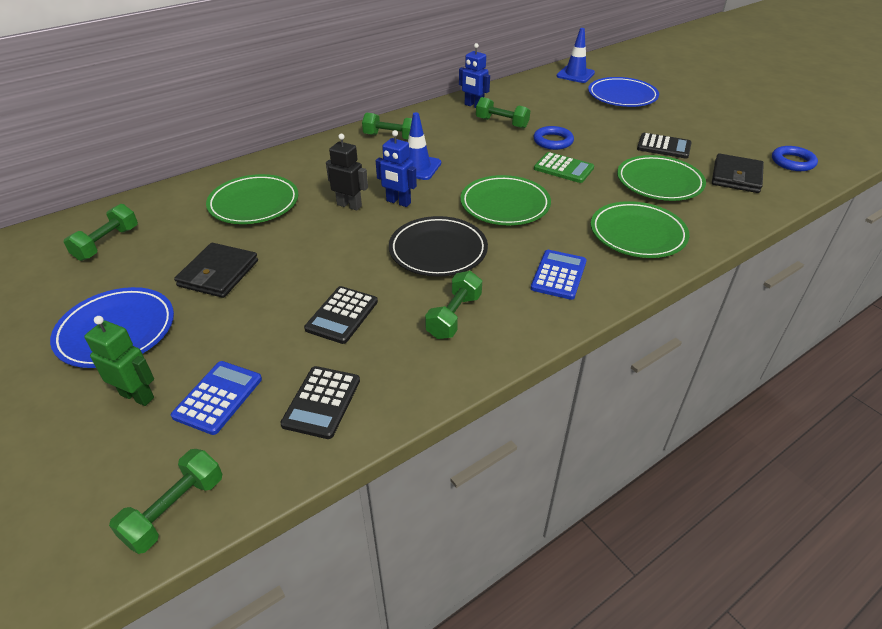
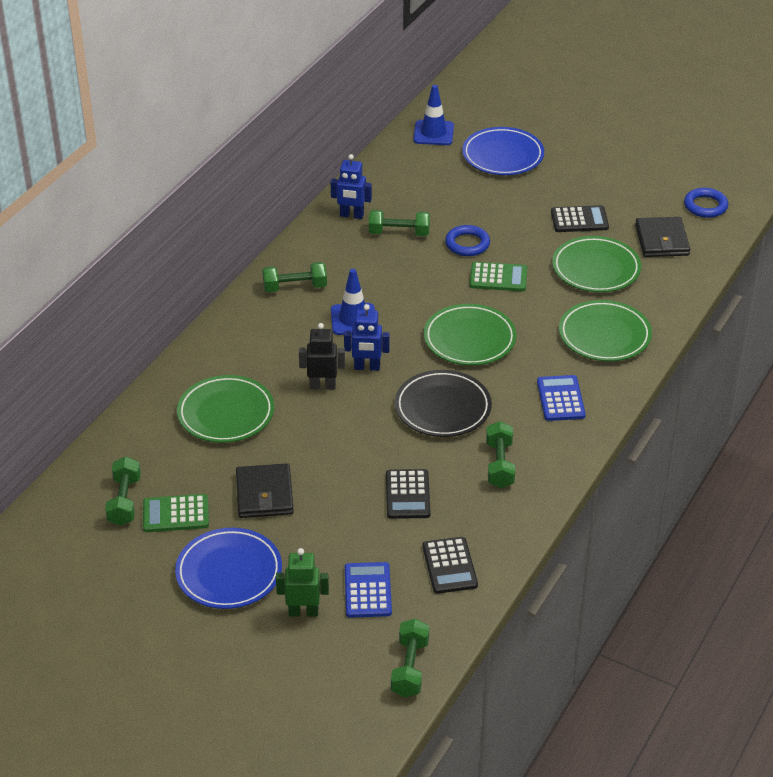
camera: 25 degrees left, 0 degrees up
(132, 266) = (176, 514): none -> green calculator

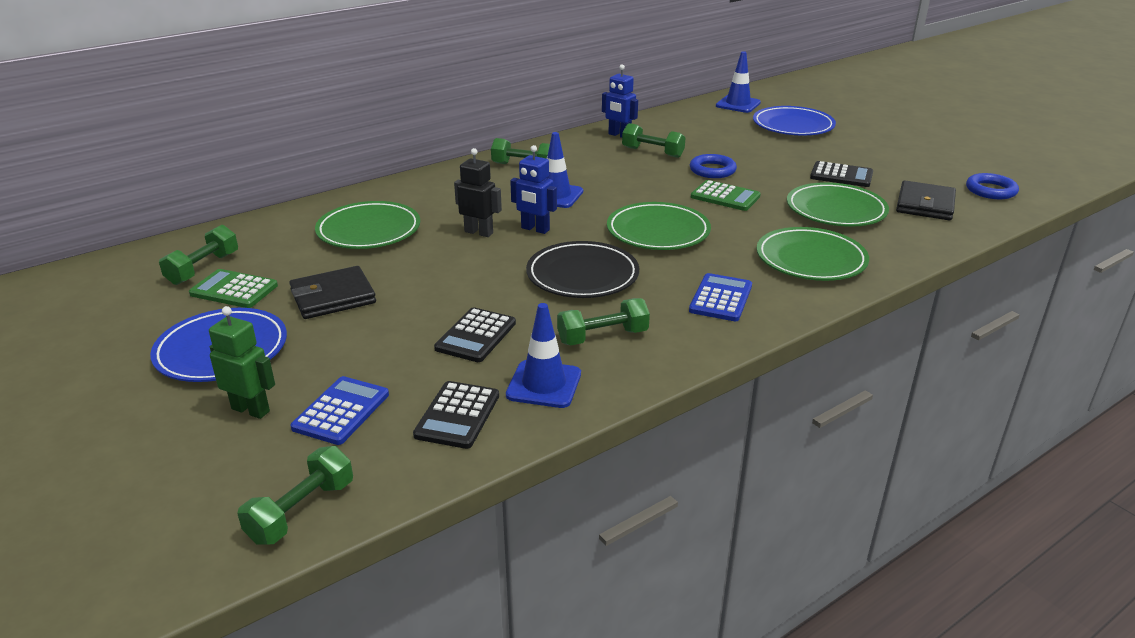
camera: 25 degrees right, 10 degrees down
(264, 494) = (333, 297): black wallet -> black wallet turned 45 degrees clockwise
(488, 521) = (544, 384): none -> blue traffic cone
(499, 465) = (602, 337): green dumbbell -> green dumbbell turned 45 degrees clockwise

